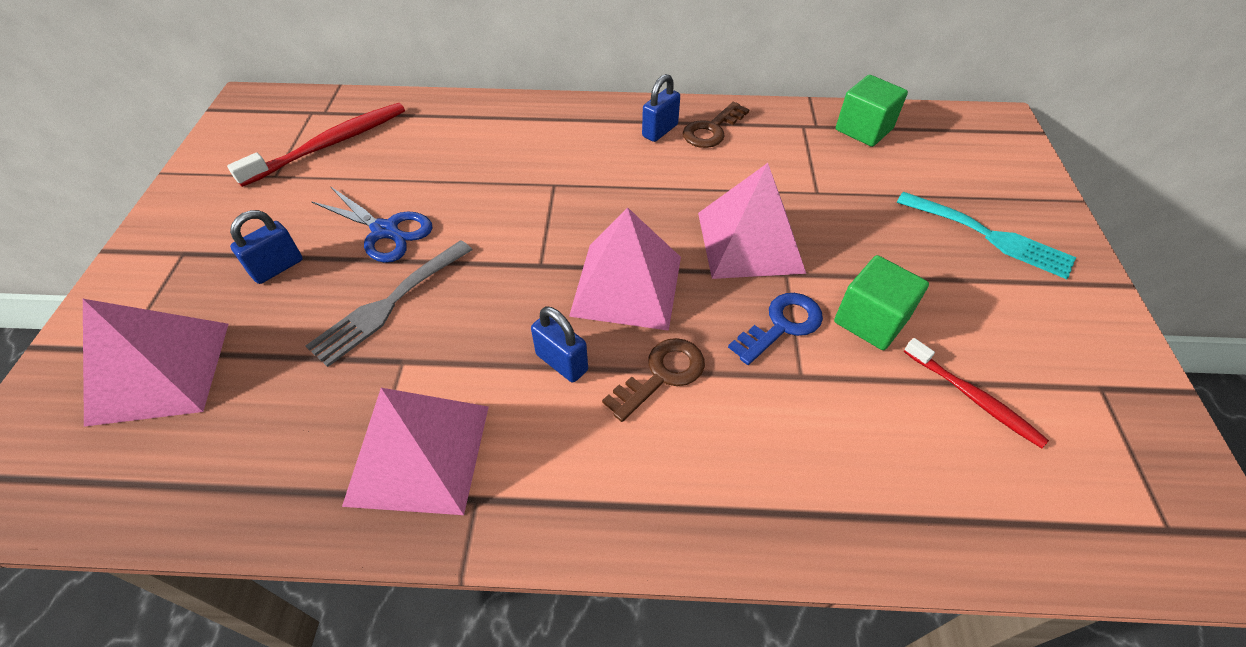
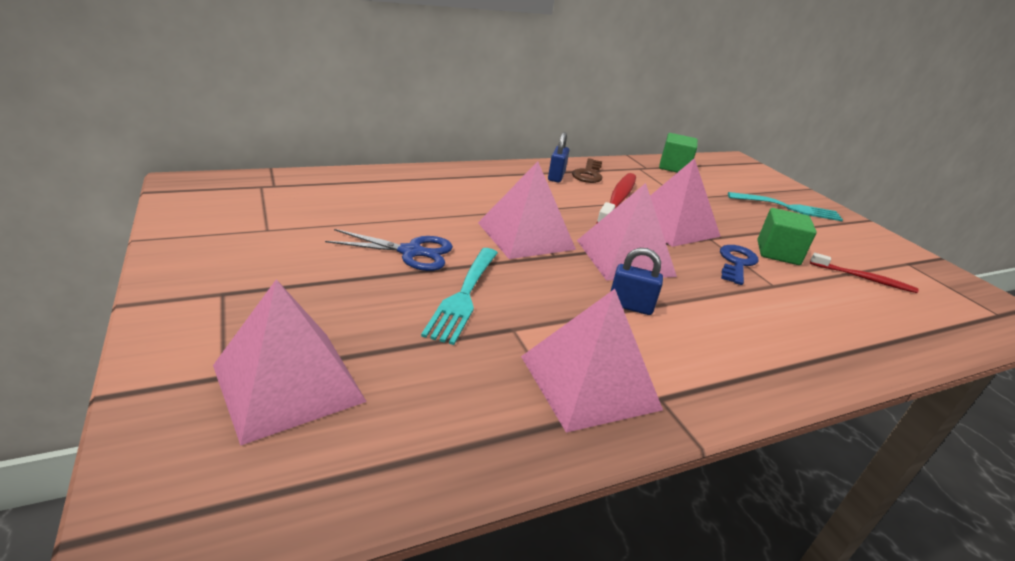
camera: 30 degrees left, 20 degrees down
(277, 268) = (336, 289): blue padlock -> none
(330, 144) = (302, 205): red toothbrush -> red toothbrush (618, 200)
(388, 304) = (464, 296): grey fork -> turquoise fork
(532, 227) = (526, 236): none -> pink pyramid
(661, 375) = (699, 300): brown key -> none

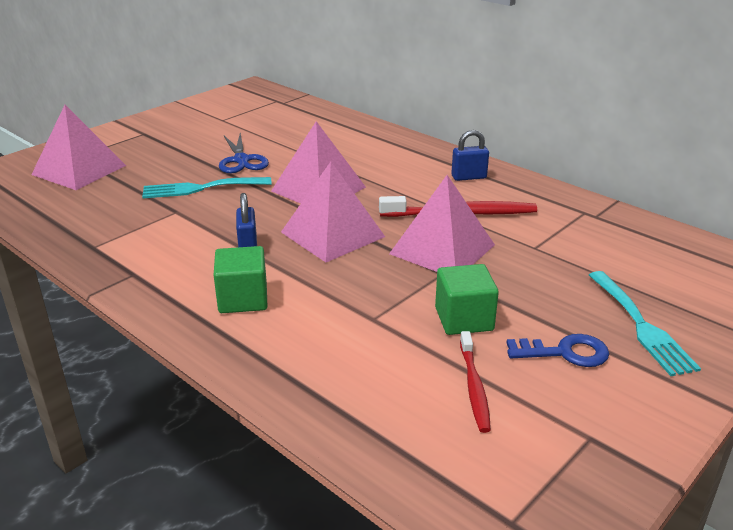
camera: 70 degrees right, 0 degrees up
(588, 174) = (507, 189): brown key -> none
(589, 382) = (134, 246): pink pyramid -> none
(674, 167) = (633, 232): green cube -> green cube (243, 299)
(736, 263) = (398, 292): blue key -> blue key (565, 352)

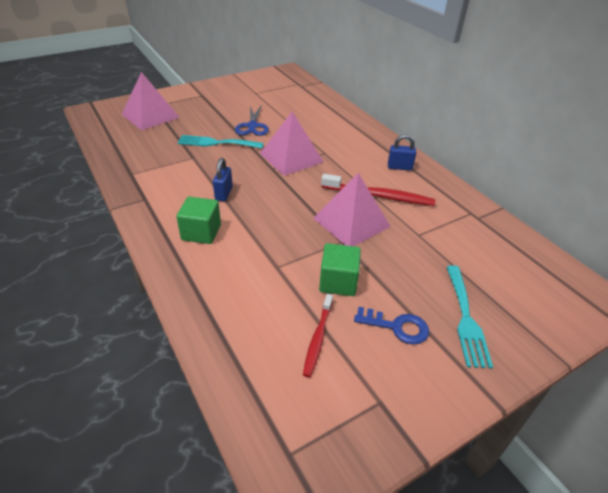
camera: 15 degrees right, 10 degrees up
(332, 234) = (283, 195): pink pyramid -> none

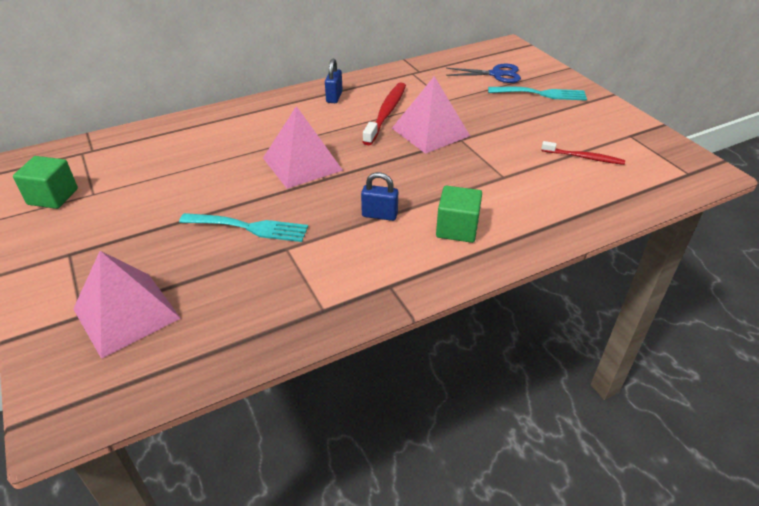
camera: 85 degrees left, 0 degrees up
(216, 143) = (249, 227): turquoise fork -> turquoise fork turned 90 degrees counterclockwise
(252, 126) = (208, 195): blue scissors -> blue scissors (496, 74)
(338, 282) = (516, 144): green cube -> green cube (53, 196)
(397, 327) = (559, 122): blue key -> none

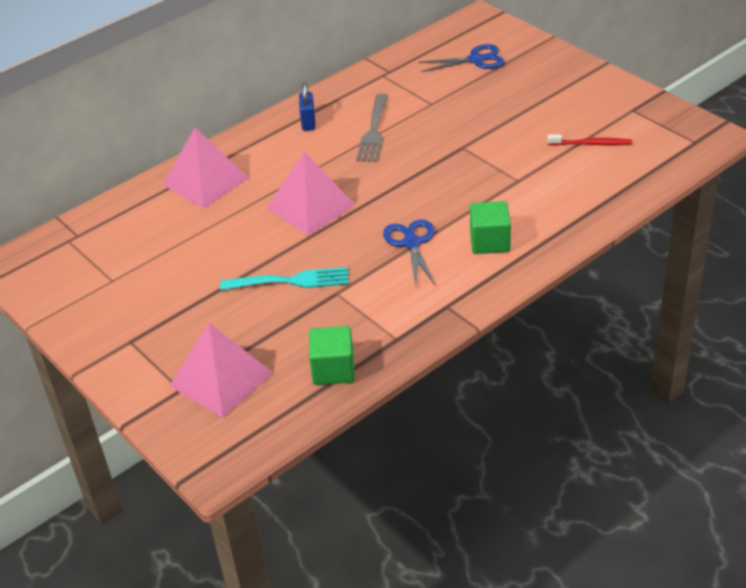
camera: 10 degrees left, 0 degrees up
(53, 196) = (72, 291): green cube -> green cube (333, 370)
(379, 215) = (411, 243): blue padlock -> blue scissors
(386, 113) = (373, 131): red toothbrush -> grey fork
(430, 132) = (428, 145): pink pyramid -> pink pyramid (205, 181)
(541, 94) = (531, 76): turquoise fork -> none

